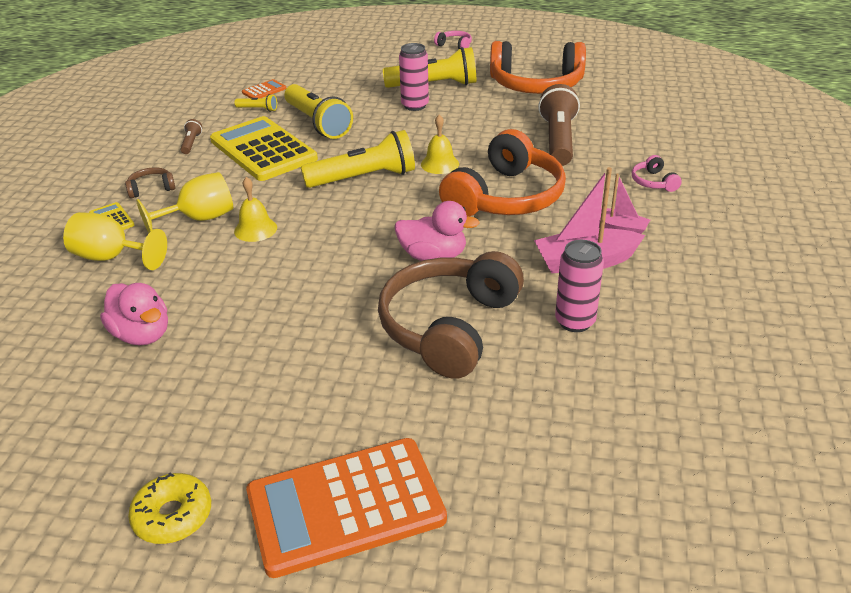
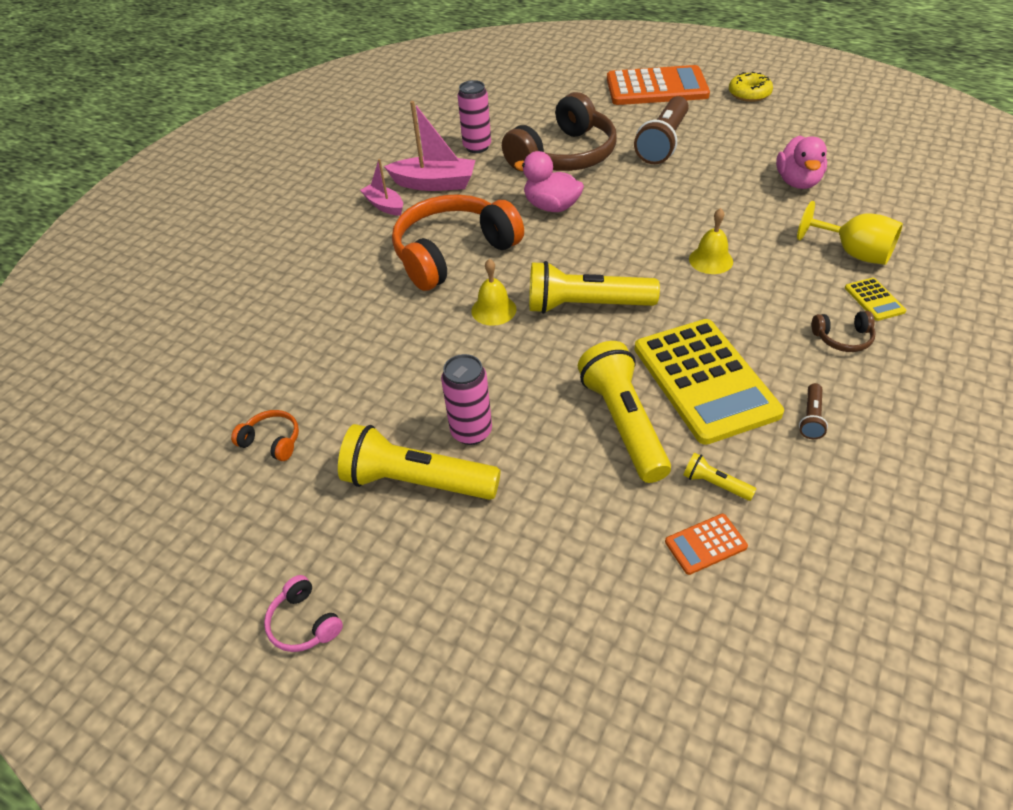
camera: 160 degrees left, 10 degrees up
(142, 334) = (797, 182): pink duck -> pink duck turned 150 degrees counterclockwise
(199, 219) = (772, 283): yellow goblet -> none
(536, 85) = (272, 441): orange headphones -> orange headphones, size x0.40
(558, 140) = (340, 320): brown flashlight -> brown flashlight (663, 143)
(653, 182) = (305, 245): pink headphones -> none

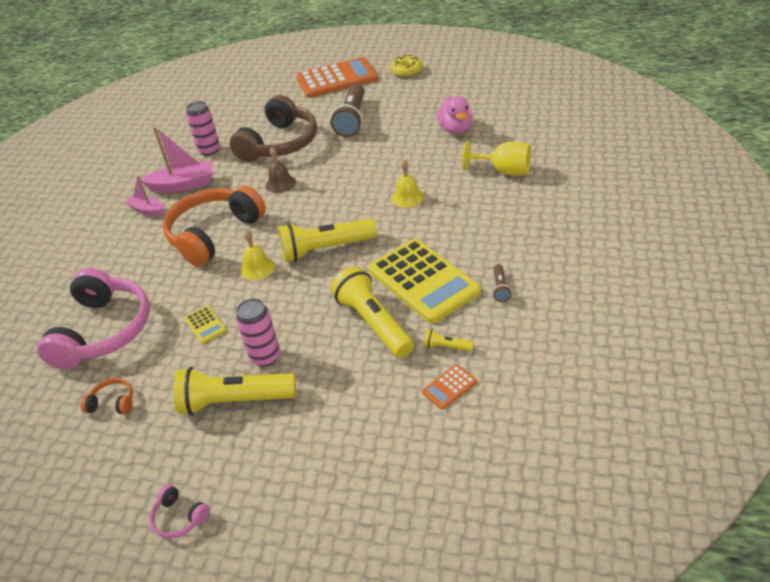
camera: 15 degrees left, 5 degrees down
(290, 345) = (104, 331): none -> pink headphones
(551, 207) = (280, 183): pink duck -> brown bell
(843, 338) = (509, 230): brown headphones -> none
(874, 299) = (525, 200): yellow calculator -> yellow calculator (205, 325)

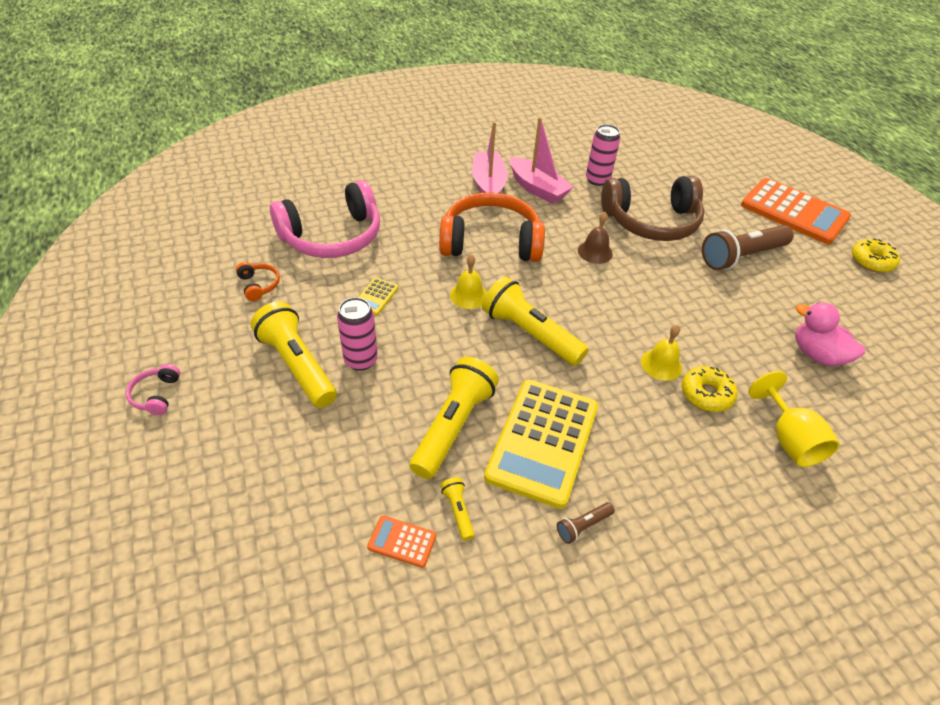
camera: 50 degrees right, 5 degrees up
(148, 210) = (488, 184): pink boat -> pink boat, size x1.63
(446, 188) = (706, 394): none -> yellow donut
(455, 129) = (817, 354): pink duck -> pink duck turned 90 degrees clockwise

